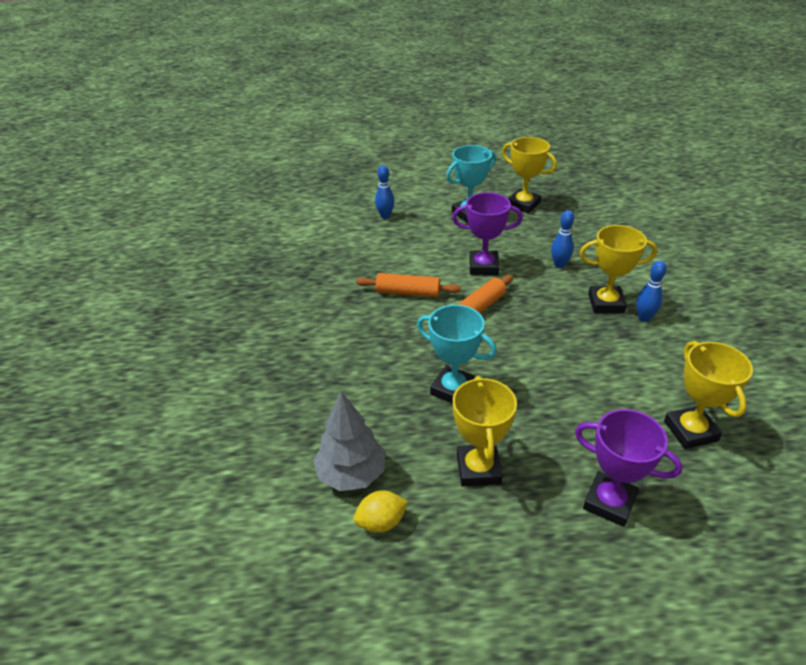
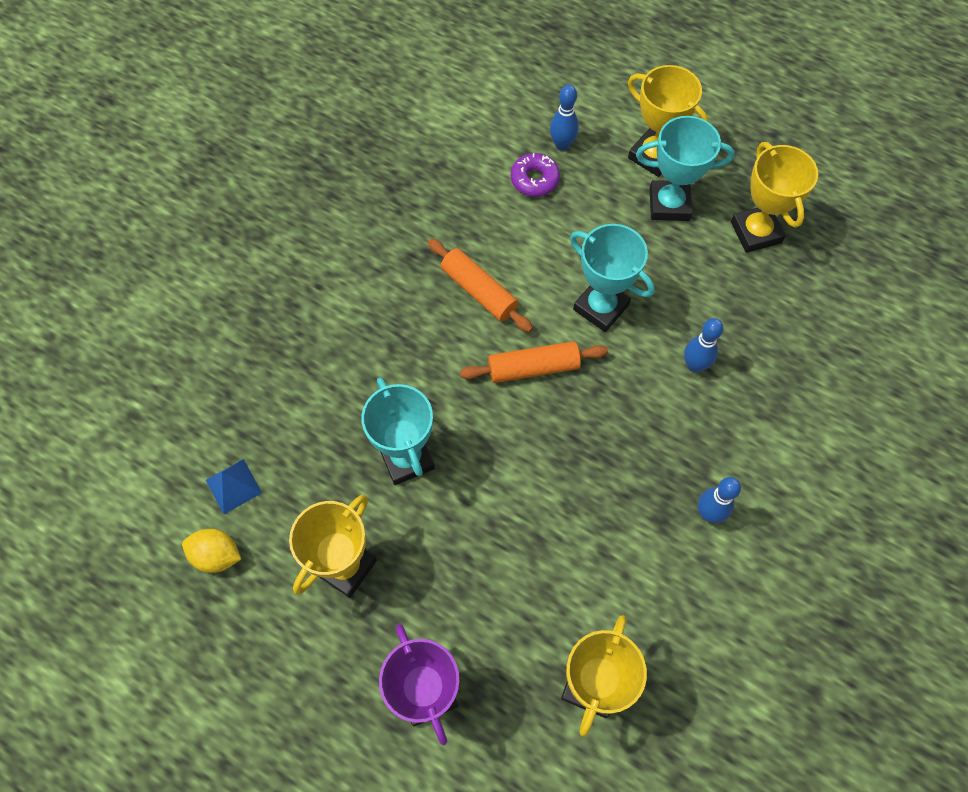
camera: 35 degrees right, 25 degrees up
(351, 474) = (233, 486): grey tree -> blue pyramid
(386, 235) = (534, 179): none -> purple donut
(483, 266) = (601, 307): purple trophy -> turquoise trophy
(606, 303) = (687, 461): yellow trophy -> yellow trophy (653, 156)

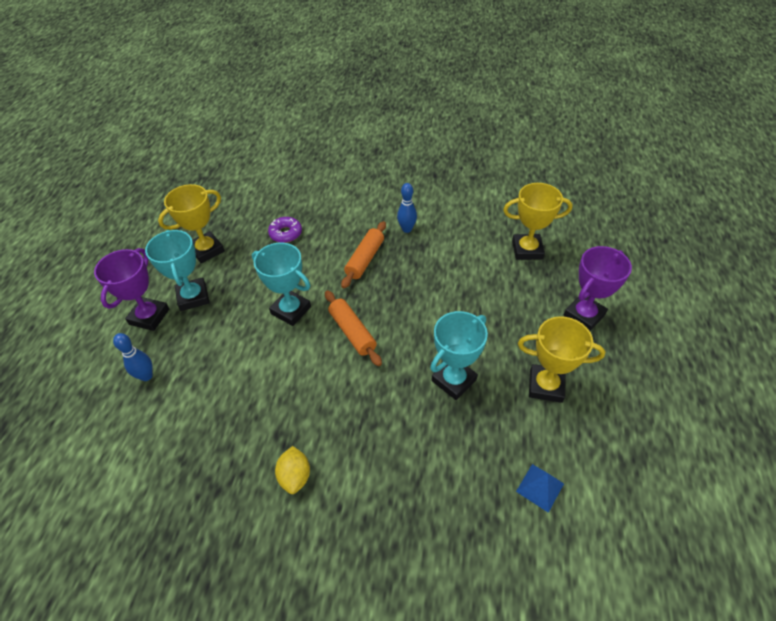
camera: 110 degrees left, 15 degrees down
(217, 555) = (594, 472): yellow lemon -> yellow lemon (295, 476)
(479, 291) = (302, 385): orange rolling pin -> orange rolling pin (365, 259)
(534, 179) = (186, 383): purple donut -> purple donut (285, 233)
(601, 307) = (291, 310): turquoise trophy -> turquoise trophy turned 75 degrees counterclockwise
(653, 156) = (149, 316): yellow trophy -> purple trophy
(694, 365) = (316, 255): blue bowling pin -> none

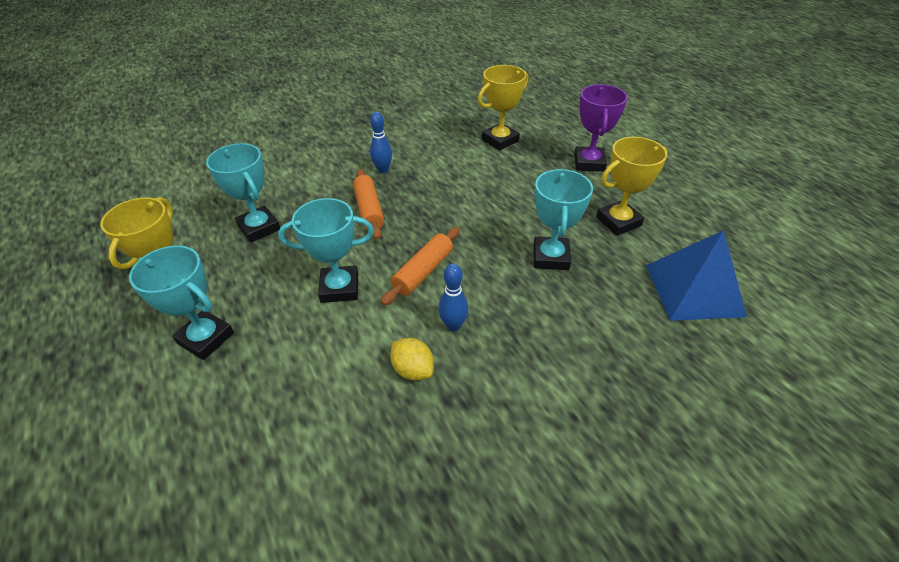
camera: 40 degrees left, 5 degrees down
(146, 376) = (227, 450): blue bowling pin -> blue bowling pin (453, 326)
(149, 316) = (164, 389): purple trophy -> none
(285, 233) = (259, 228): purple donut -> turquoise trophy
(295, 476) = (506, 422): yellow lemon -> yellow lemon (413, 369)
(352, 332) = (423, 271): orange rolling pin -> orange rolling pin turned 75 degrees counterclockwise
(540, 487) = (694, 290): blue pyramid -> blue pyramid, size x2.12

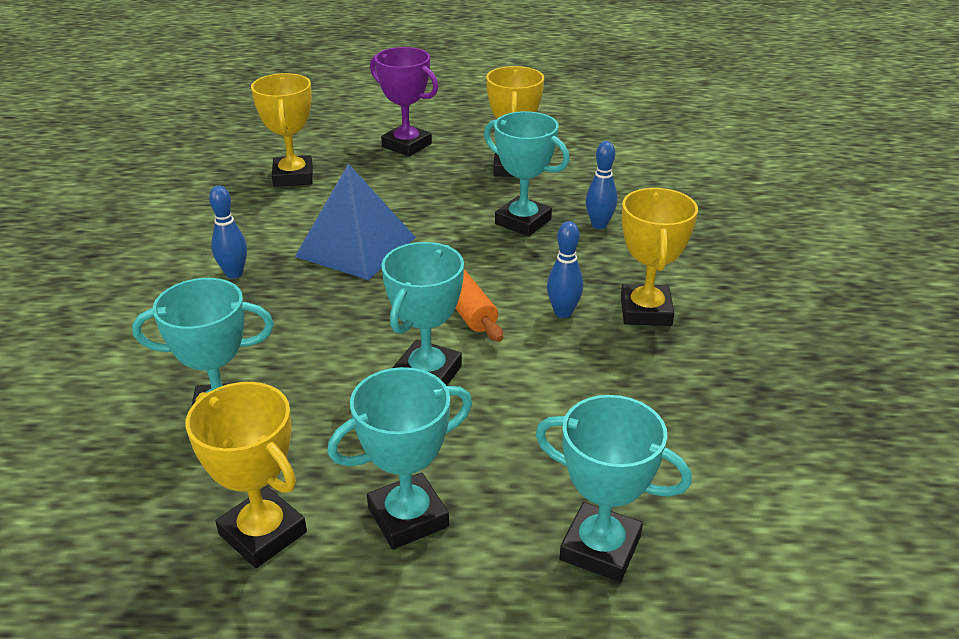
camera: 60 degrees left, 10 degrees down
(208, 447) = (600, 548): none -> turquoise trophy
(369, 210) = (305, 309): orange rolling pin -> none
(413, 369) = (601, 358): yellow lemon -> none
(493, 374) = (645, 311): none -> yellow trophy
(589, 300) = (599, 225): none -> blue bowling pin
(694, 290) = (634, 173): blue pyramid -> blue pyramid (356, 246)

